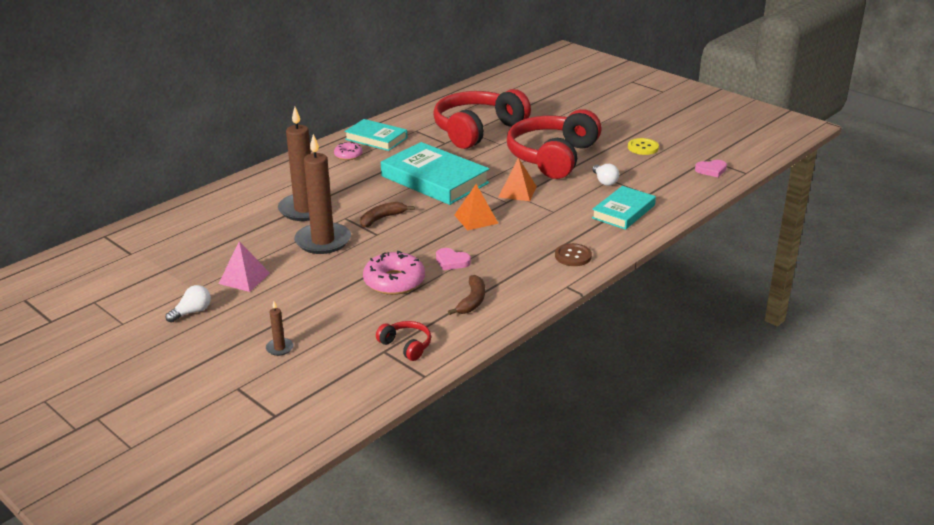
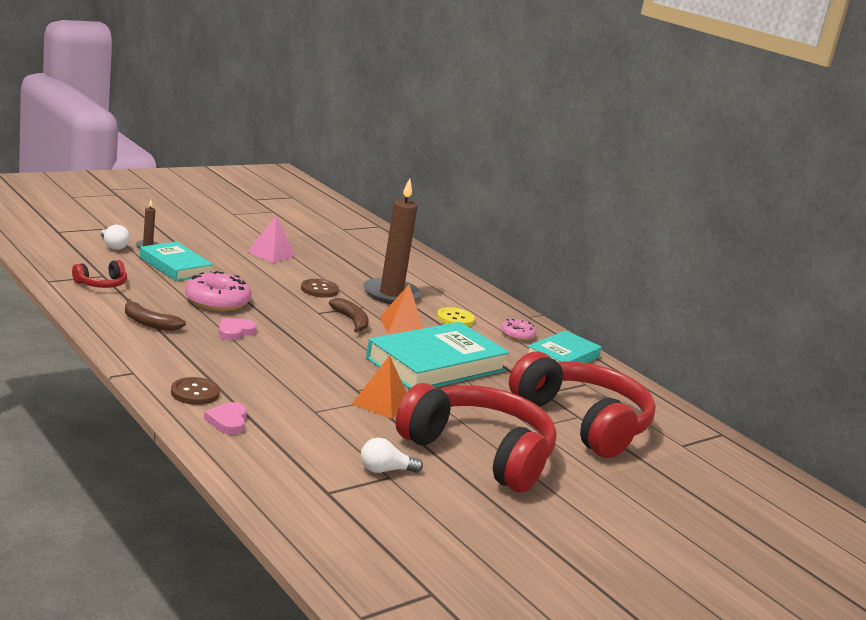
camera: 95 degrees right, 10 degrees down
(192, 312) = (230, 232): white light bulb -> white light bulb (113, 246)
(323, 241) = (319, 290): brown candle -> brown button
(476, 219) = (323, 364): orange pyramid -> orange pyramid (402, 325)
(623, 211) = (285, 457): turquoise book -> turquoise book (175, 266)
(643, 148) = (495, 540): yellow button -> yellow button (455, 319)
(711, 170) = (386, 581): pink heart -> pink heart (228, 421)

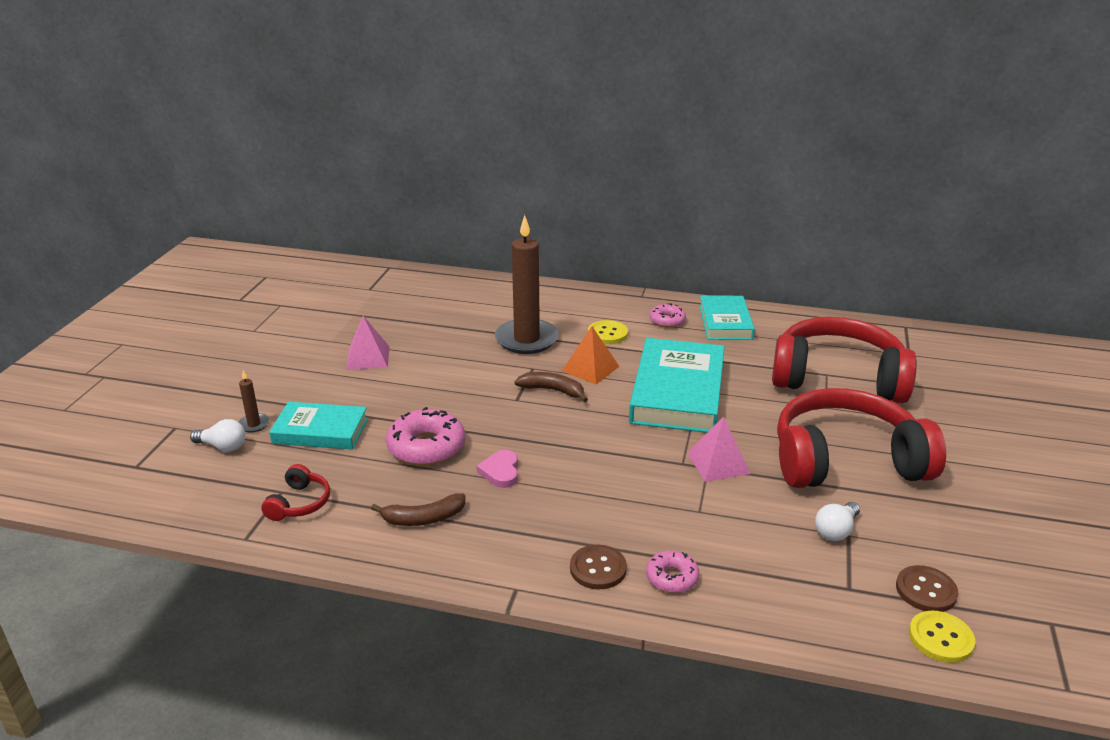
camera: 35 degrees left, 10 degrees up
(228, 421) = (672, 578): pink heart -> pink donut
(319, 290) = (473, 373): brown button -> brown button (926, 590)
(332, 545) = (940, 638): none -> yellow button
(381, 403) = (718, 463): orange pyramid -> pink pyramid

